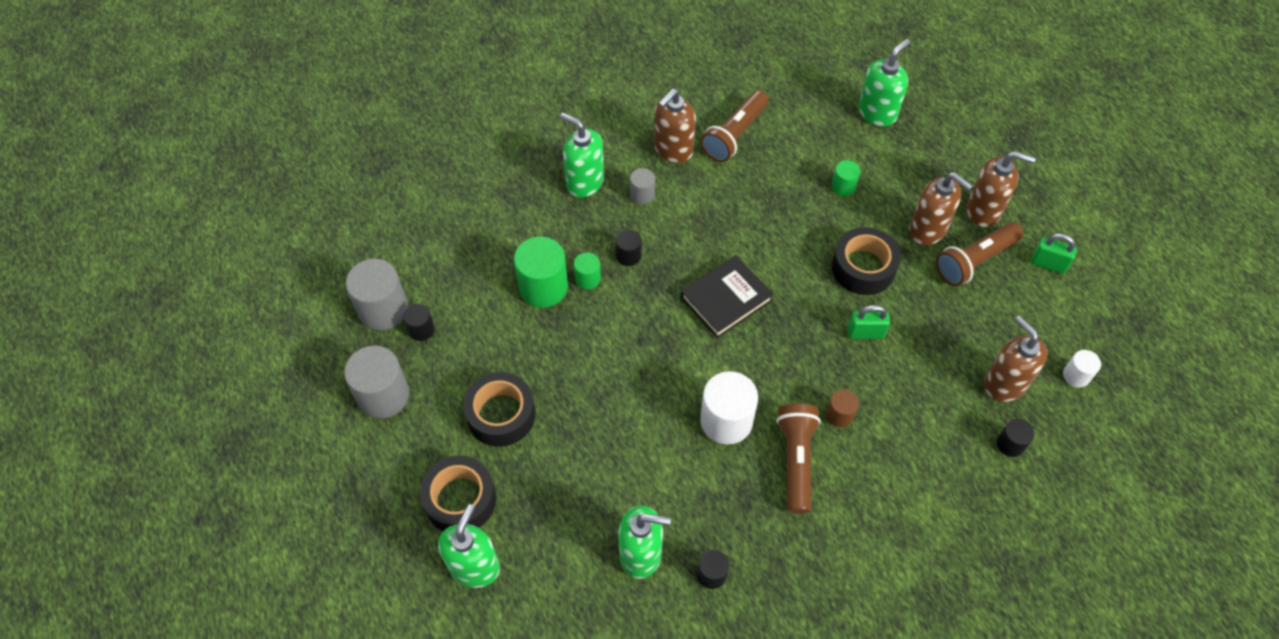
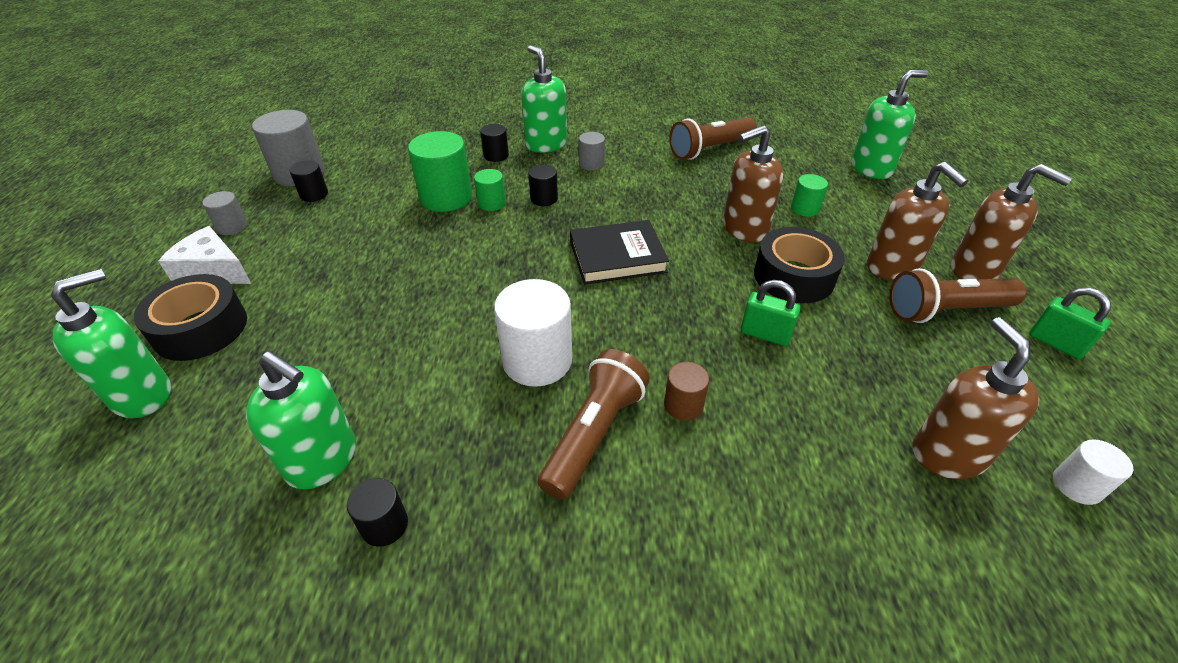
camera: 25 degrees right, 15 degrees down
(383, 395) = (232, 227): grey cylinder -> grey cylinder, size x0.53
(415, 445) = (213, 271): none -> white cheese
(501, 415) = (313, 274): black tape -> none
(673, 149) = (643, 144): brown soap dispenser -> brown soap dispenser (744, 229)
(1010, 444) = (933, 538): black cylinder -> black cylinder (496, 156)

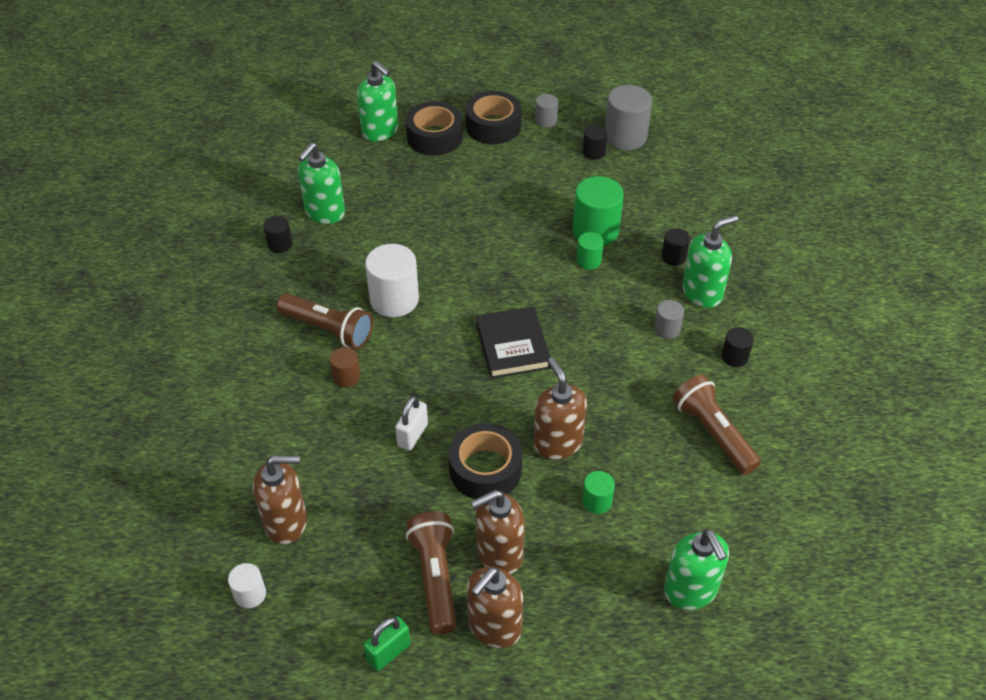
camera: 90 degrees right, 5 degrees up
(213, 271) = (493, 126): white cheese -> black tape
(544, 199) = (599, 295): black cylinder -> black cylinder (734, 357)
(765, 334) = (412, 435): green padlock -> white padlock

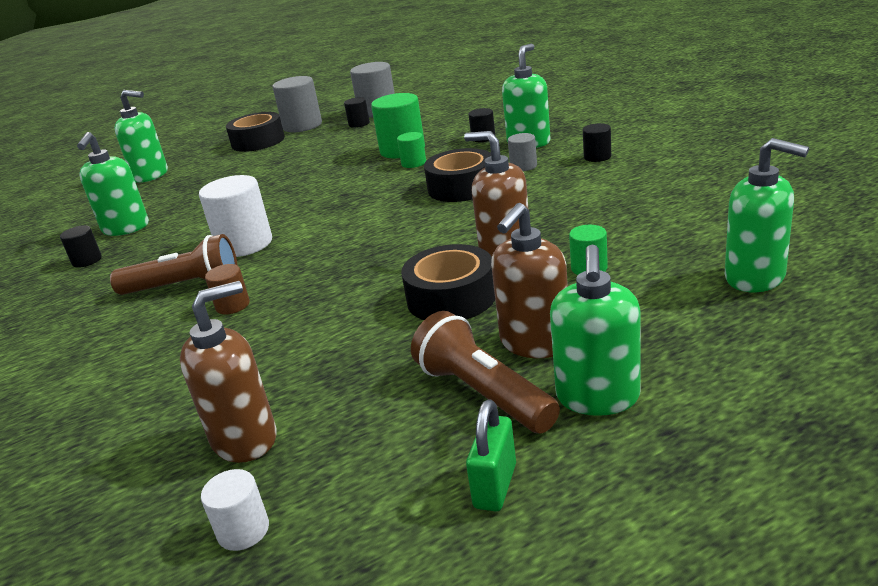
camera: 25 degrees left, 20 degrees down
(412, 435) = (346, 310): white padlock -> none
(434, 137) = (208, 162): black tape -> black tape (461, 187)
(494, 627) = (597, 397): brown soap dispenser -> green soap dispenser
(512, 346) = (394, 223): black book -> none
(546, 120) = (302, 126): grey cylinder -> grey cylinder, size x1.90
(713, 433) = (636, 193): brown flashlight -> none

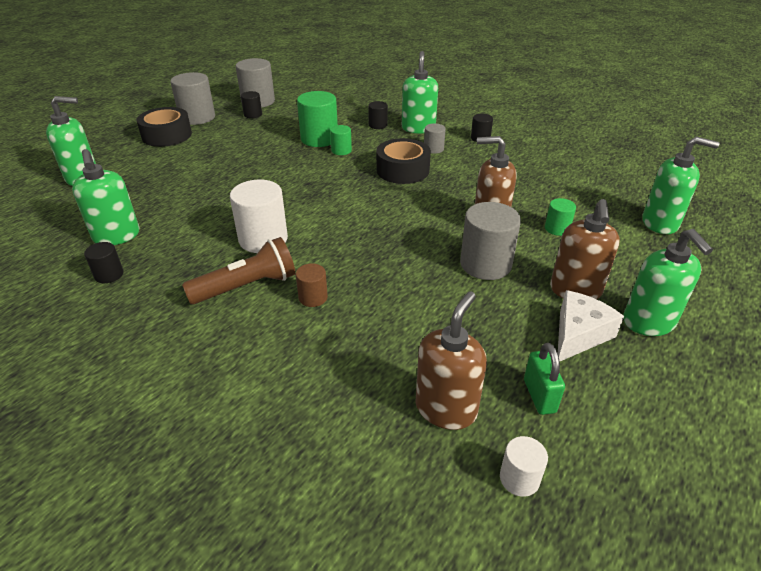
camera: 30 degrees left, 10 degrees up
(451, 297) = (485, 264): black tape -> grey cylinder
(483, 394) = (579, 334): brown flashlight -> white cheese
(495, 486) = (648, 398): green padlock -> green padlock (539, 396)

